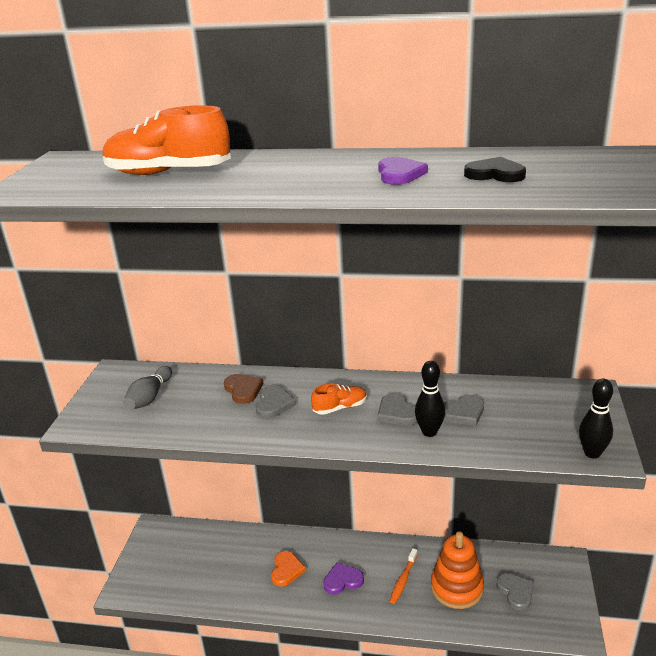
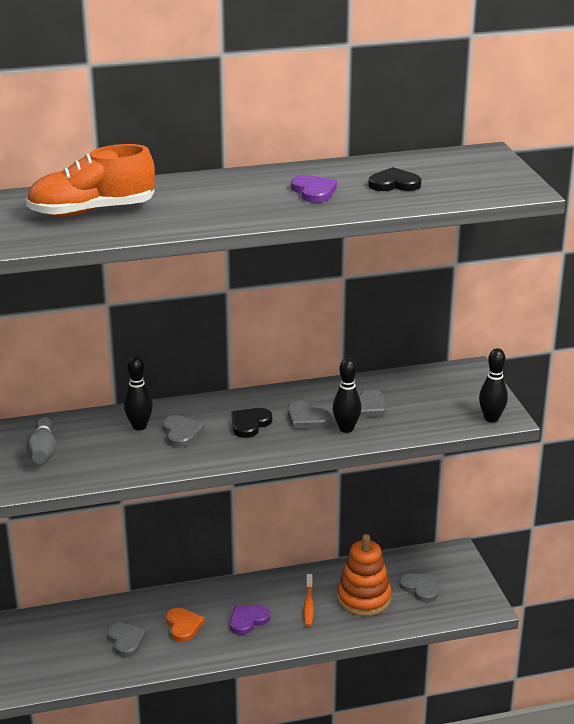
camera: 25 degrees left, 0 degrees up
(234, 571) = (126, 641): none -> grey heart
(243, 390) = (139, 426): brown heart -> black bowling pin
(340, 408) = (250, 424): orange shoe -> black heart

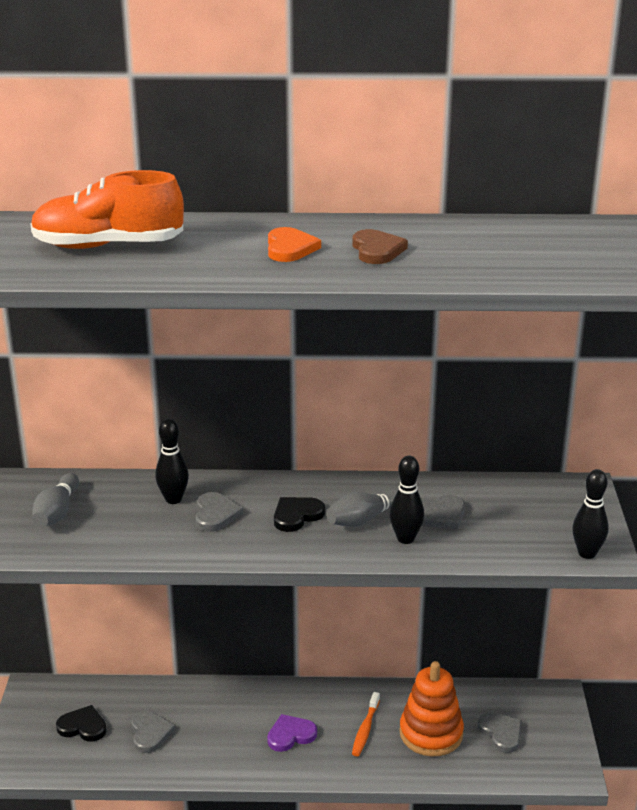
camera: 15 degrees right, 0 degrees up
(183, 626) = (218, 728): orange heart -> orange heart (290, 248)
(307, 418) = (365, 519): grey heart -> grey bowling pin
(314, 191) = (377, 250): purple heart -> brown heart
(394, 184) = (480, 251): black heart -> black heart (83, 726)

